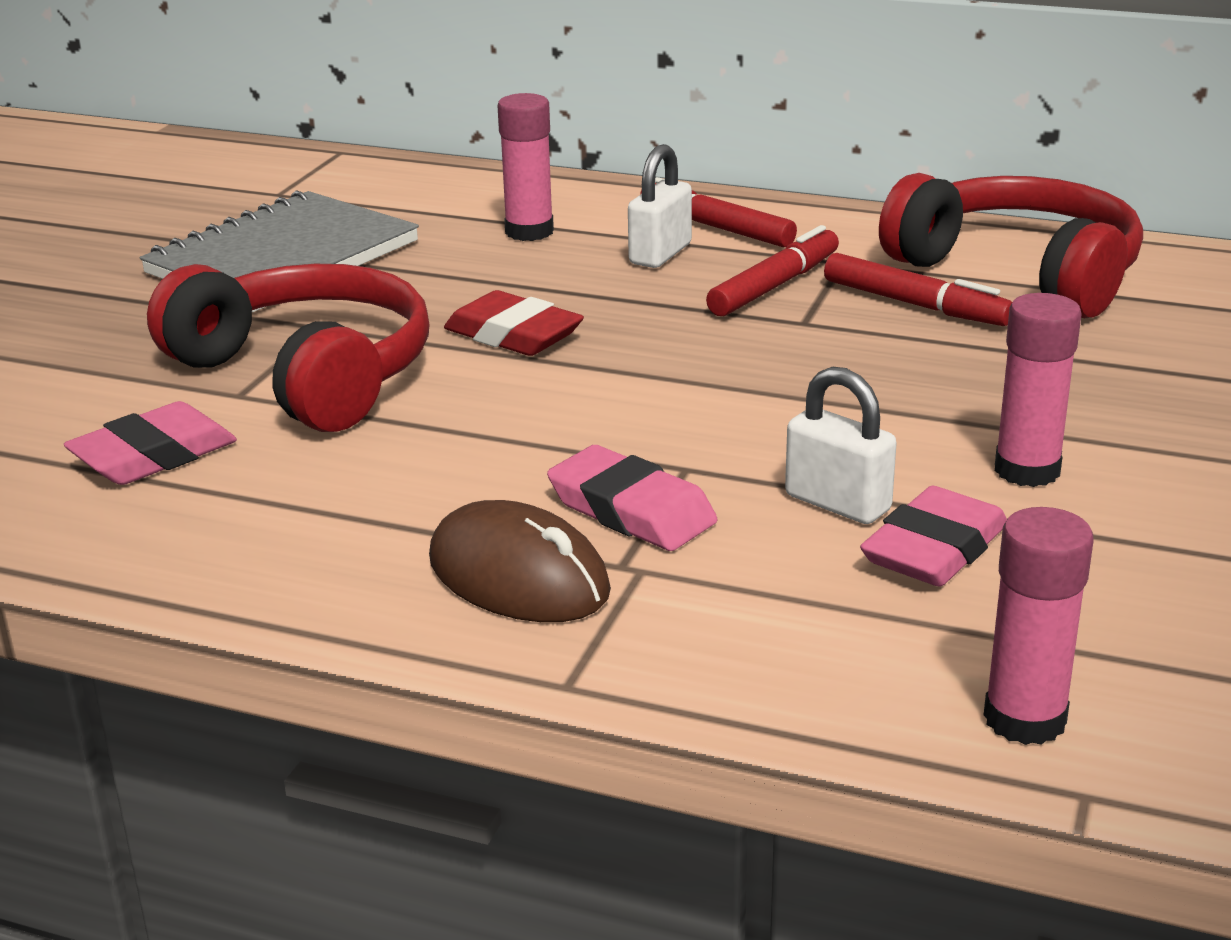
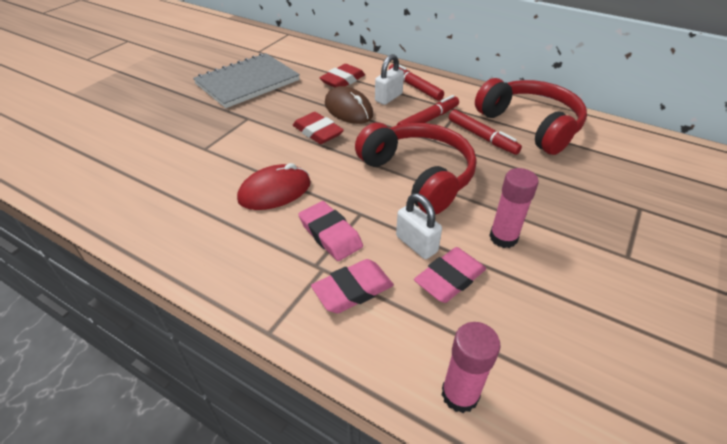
camera: 10 degrees right, 15 degrees up
(154, 455) = (160, 176): pink eraser -> pink eraser (353, 290)
(306, 374) = (233, 142): red headphones -> red headphones (418, 176)
(460, 452) = (275, 191): none -> red mouse
(518, 576) = (272, 264): brown mouse -> brown mouse (348, 109)
(529, 232) = (342, 80): pink glue stick -> red eraser

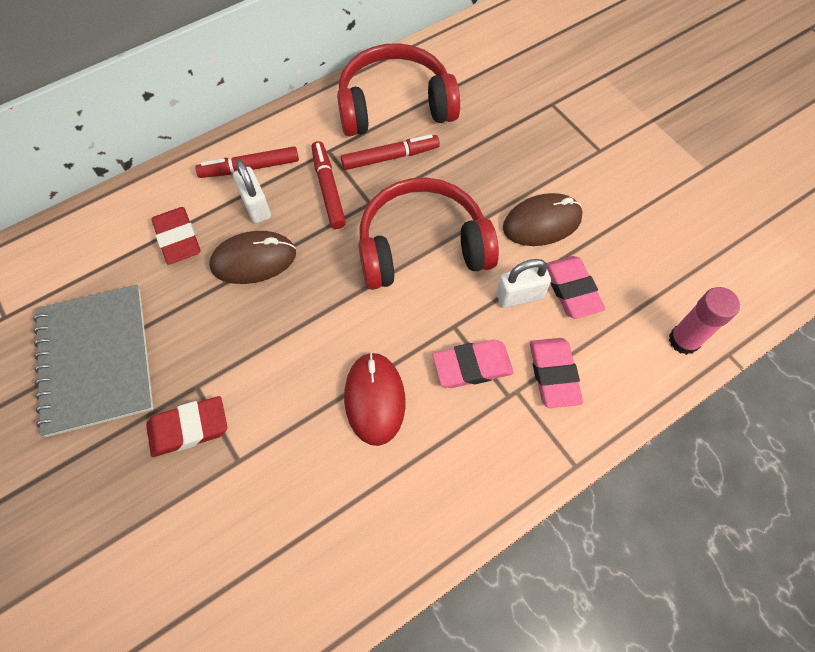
camera: 65 degrees left, 20 degrees up
(318, 132) = (283, 313): red eraser -> red eraser (189, 428)
(503, 237) = (542, 223): pink glue stick -> brown mouse

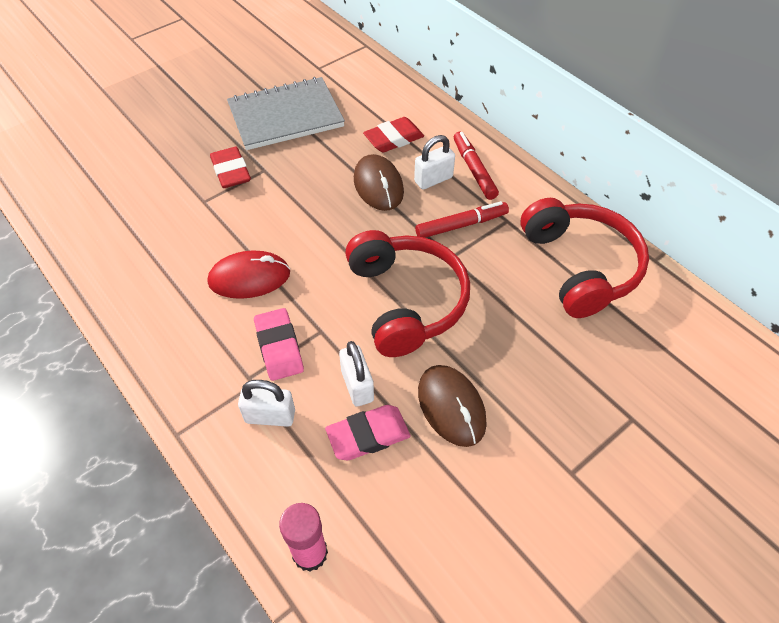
camera: 85 degrees right, 10 degrees down
(390, 157) = (510, 268): red marker -> none
(553, 374) = (270, 416): pink eraser -> white padlock

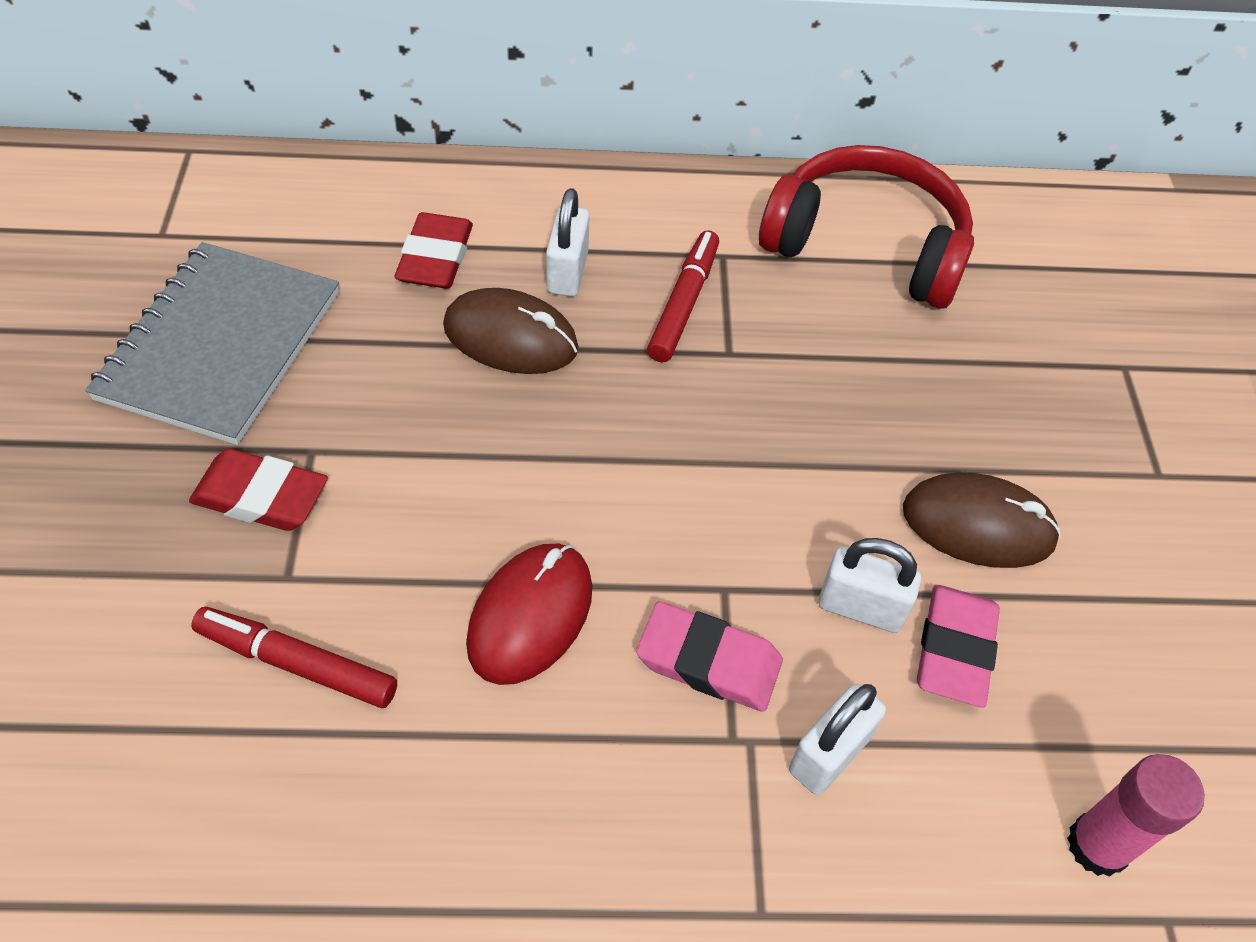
camera: 55 degrees left, 0 degrees up
(406, 301) = (761, 453): red headphones -> none
(474, 170) = (597, 221): red marker -> red marker (297, 663)

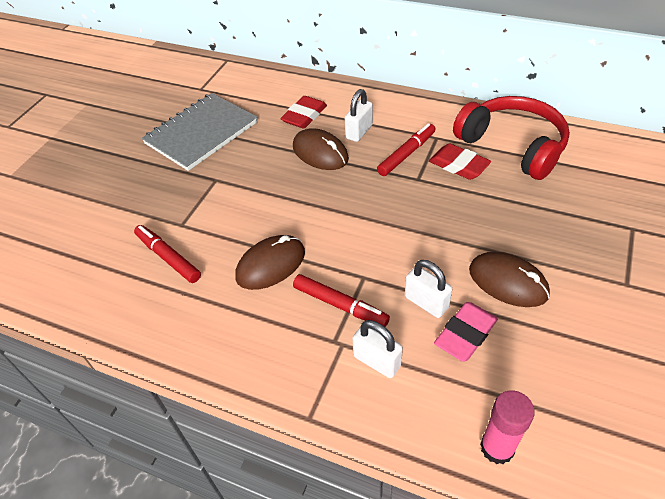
camera: 30 degrees right, 5 degrees down
(261, 496) = (187, 192): red eraser -> red eraser (458, 165)
(530, 616) = (271, 265): red mouse -> brown mouse
(708, 661) = (340, 305): pink eraser -> red marker
(829, 754) = (377, 361): white padlock -> white padlock turned 60 degrees clockwise

